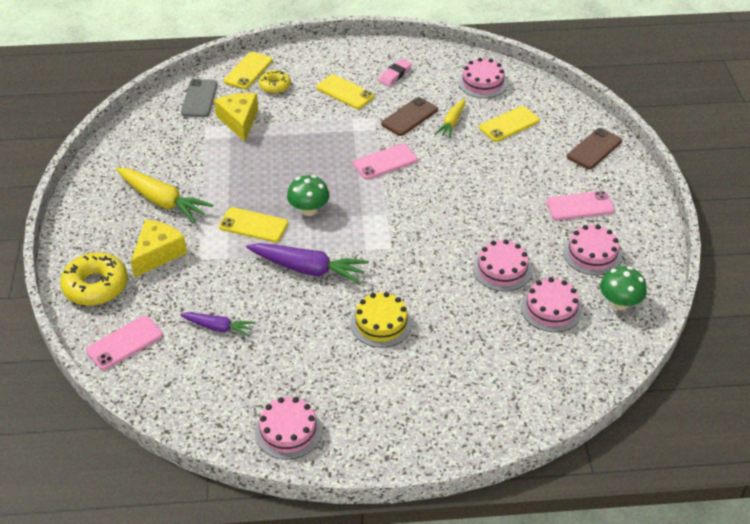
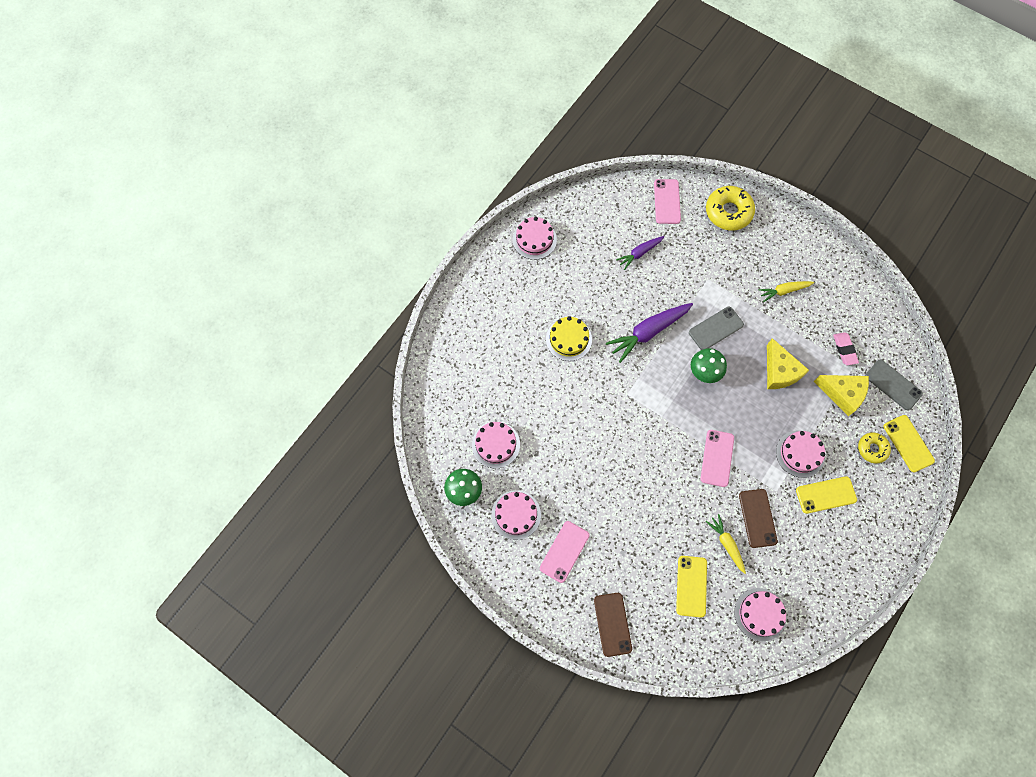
camera: 130 degrees right, 25 degrees up
(158, 253) = (732, 259): yellow cheese -> yellow cheese (779, 371)
(162, 201) = (784, 291): yellow carrot -> yellow carrot, size x0.58
(253, 225) = (716, 328): yellow phone -> grey phone
(395, 75) = (822, 552): pink eraser -> pink eraser (844, 349)
(502, 269) = (551, 445): pink cake -> pink cake (800, 453)

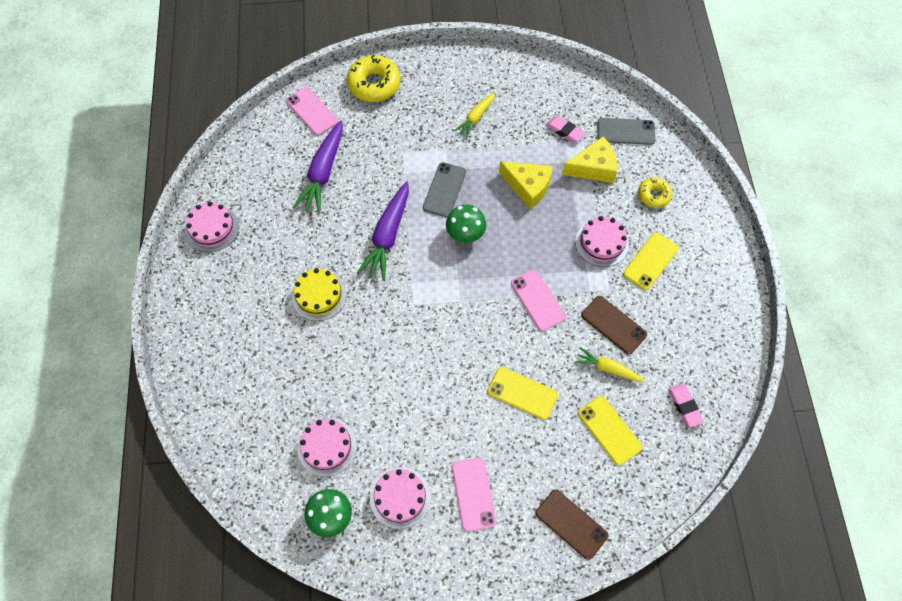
camera: 40 degrees left, 5 degrees down
(639, 253) = (323, 172): purple carrot -> purple carrot, size x1.71
(760, 614) = (684, 406): pink cake -> pink eraser
(908, 443) = (676, 169): yellow phone -> yellow phone (522, 393)

